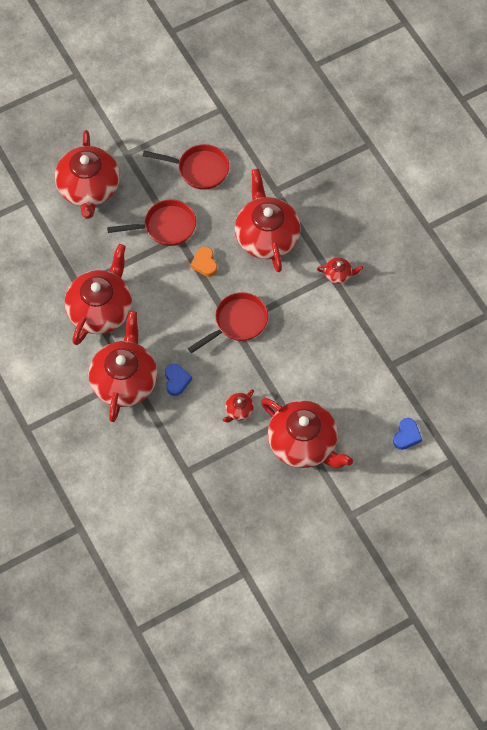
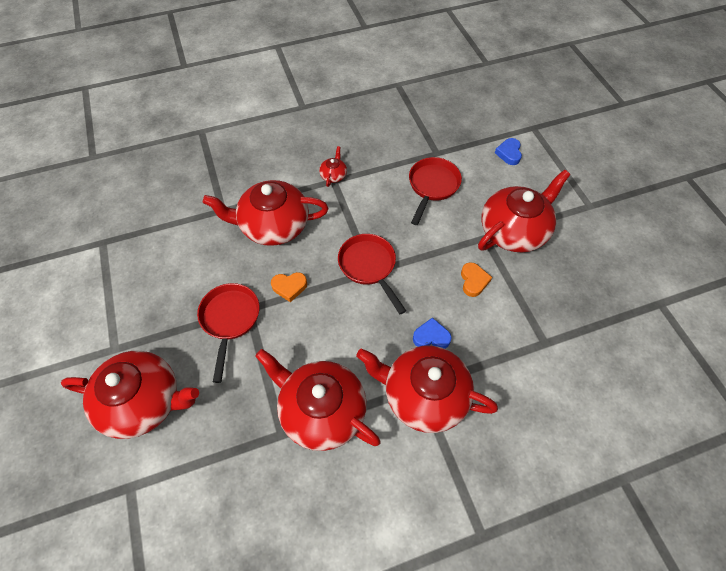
camera: 80 degrees left, 5 degrees down
(199, 169) = (168, 275): red pan -> red pan (432, 186)
(238, 410) = (473, 281): red teapot -> orange heart
(406, 436) = (509, 153): blue heart -> blue heart turned 120 degrees counterclockwise

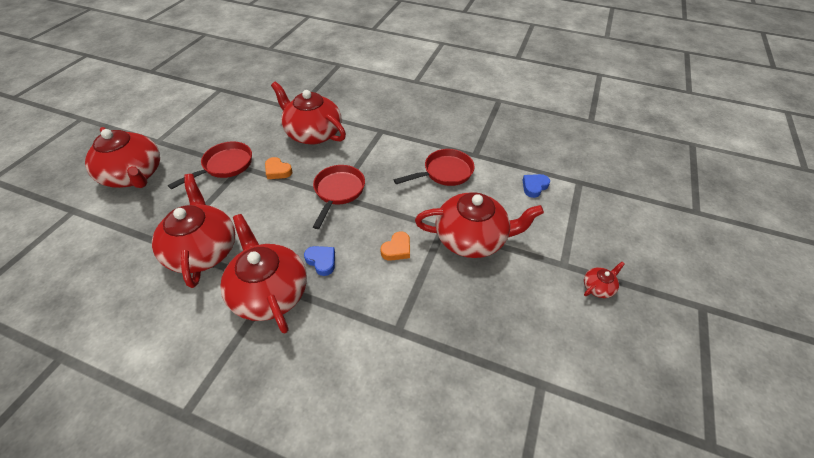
camera: 40 degrees right, 10 degrees down
(333, 175) = (385, 128): red teapot -> red teapot (598, 287)

